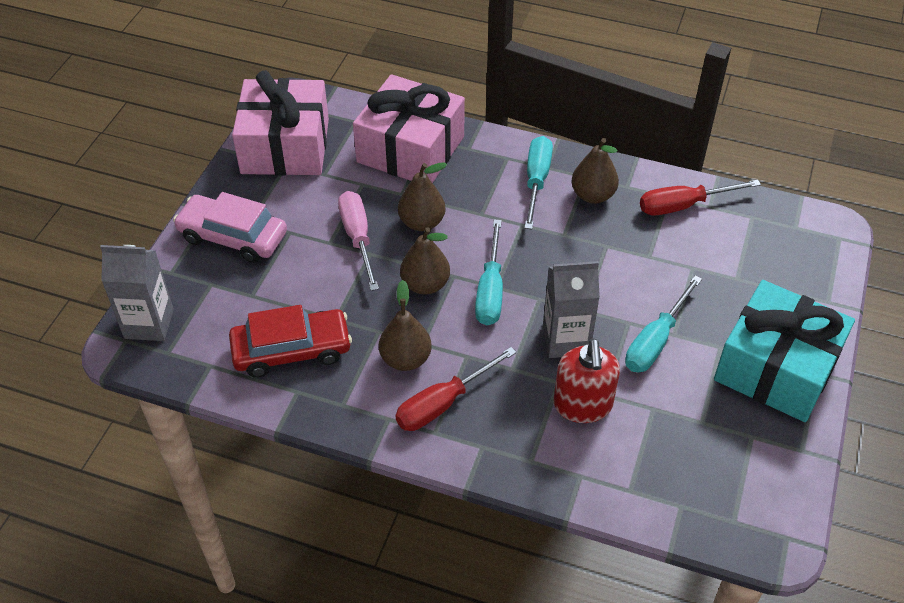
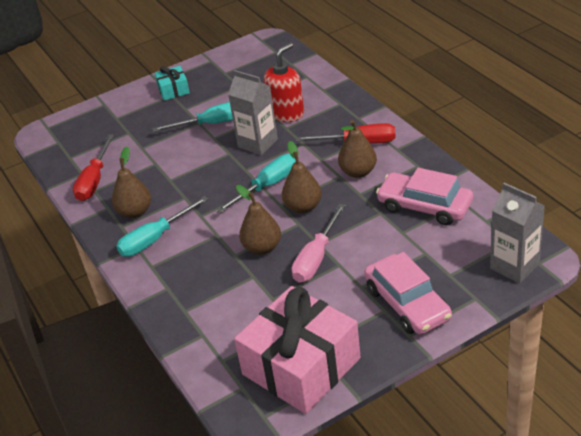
camera: 135 degrees left, 10 degrees down
(292, 350) = (424, 206): red car -> pink car
(410, 149) = (208, 309): pink gift -> none
(683, 205) = (94, 180): red screwdriver -> red screwdriver turned 75 degrees clockwise
(776, 368) = (173, 90): turquoise gift -> turquoise gift, size x0.45

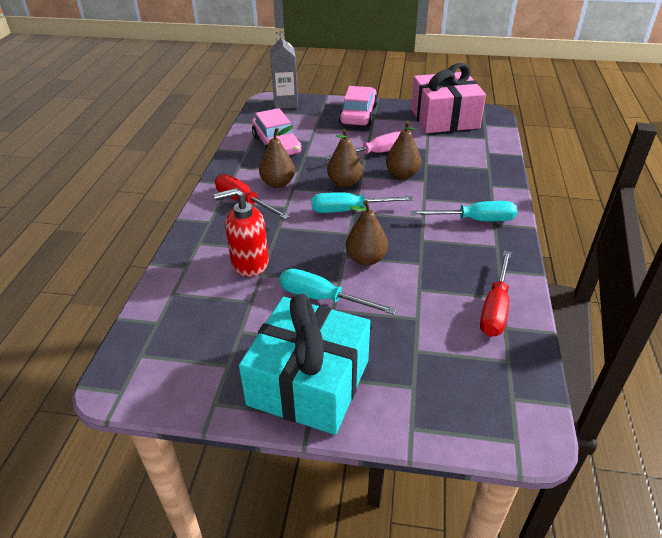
camera: 145 degrees left, 0 degrees up
(94, 180) = (495, 308): red screwdriver -> red screwdriver turned 150 degrees clockwise
(135, 212) = (476, 251): brown pear -> brown pear (366, 259)
(173, 90) = (309, 382): turquoise gift -> turquoise gift, size x2.24
(258, 143) = (311, 249): grey carton -> none

